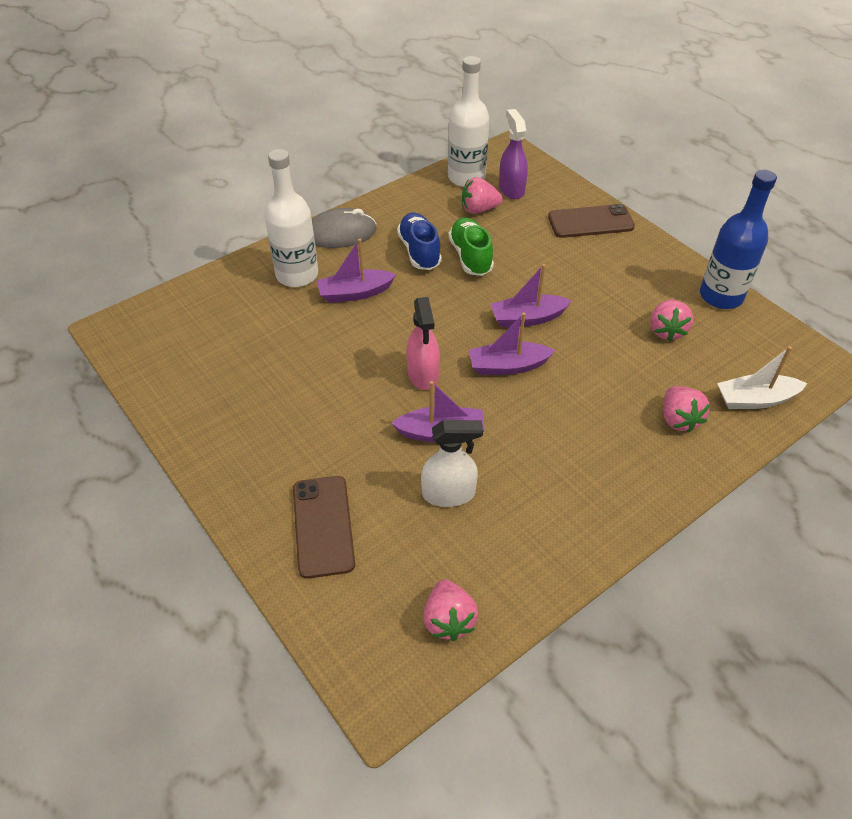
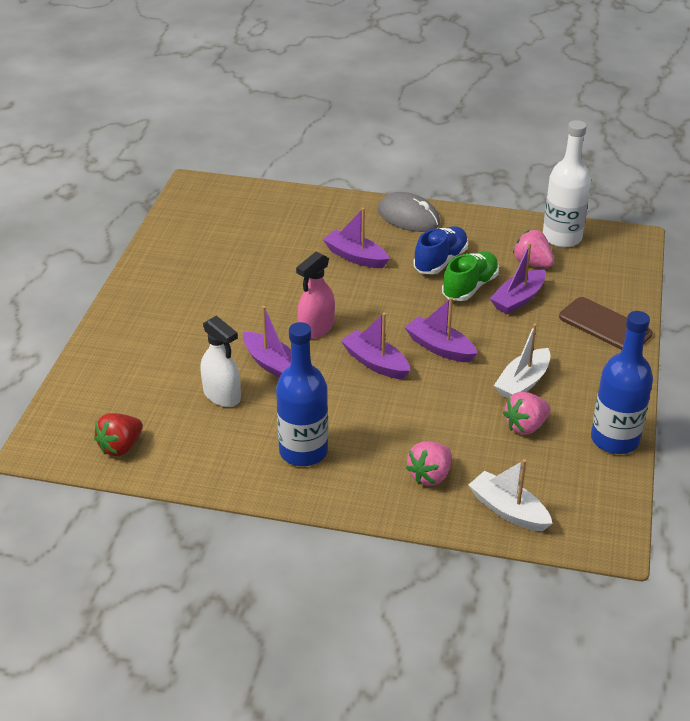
camera: 50 degrees right, 10 degrees down
(297, 275) = (339, 223): white bottle -> none
(323, 526) = (136, 356): brown phone -> none
(448, 620) = (120, 447): pink strawberry -> red strawberry
(511, 189) = (583, 266): purple spray bottle -> none
(514, 242) = (518, 299): none -> purple boat
(579, 482) = (303, 451): none -> blue bottle
(614, 301) = (522, 383): none -> white boat

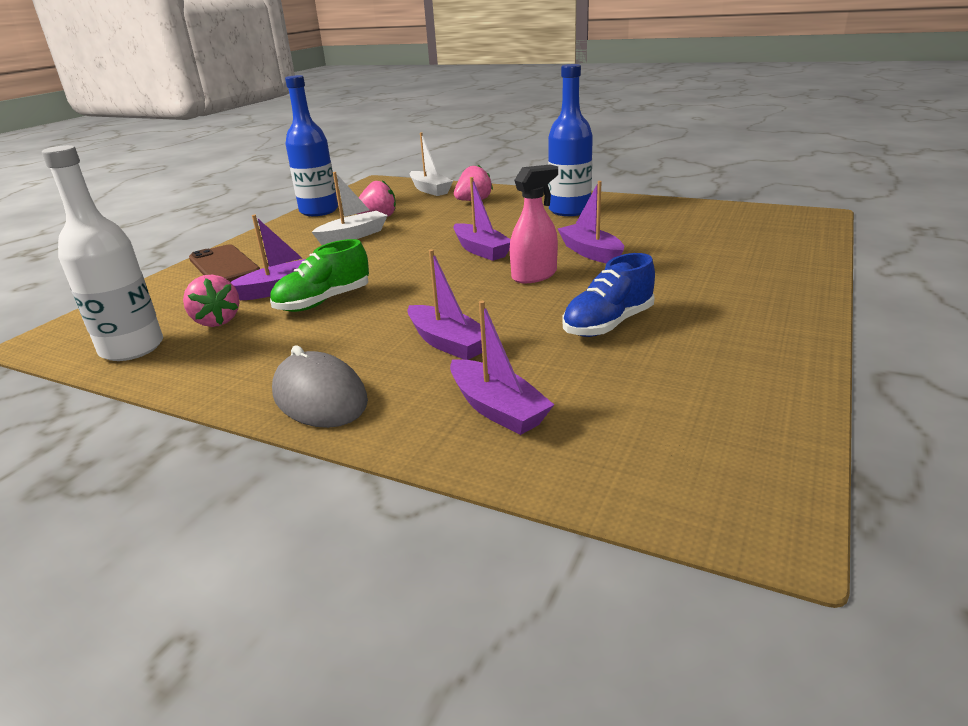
camera: 165 degrees left, 10 degrees down
(120, 447) = (734, 215): red strawberry -> none
(222, 395) = (644, 236): white spray bottle -> none
(440, 261) = (331, 330): blue shoe -> blue shoe (608, 324)
(440, 348) = (407, 257): purple boat -> purple boat (497, 409)

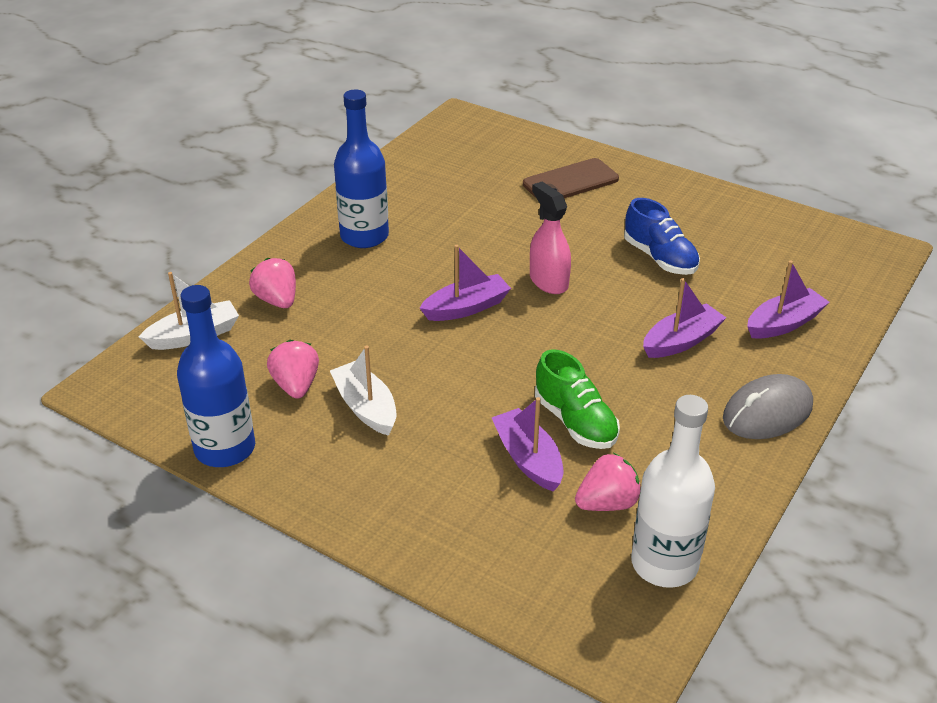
camera: 85 degrees left, 10 degrees up
(224, 266) = (429, 526): brown phone -> brown phone (570, 182)
(591, 253) = (502, 242): purple boat -> none

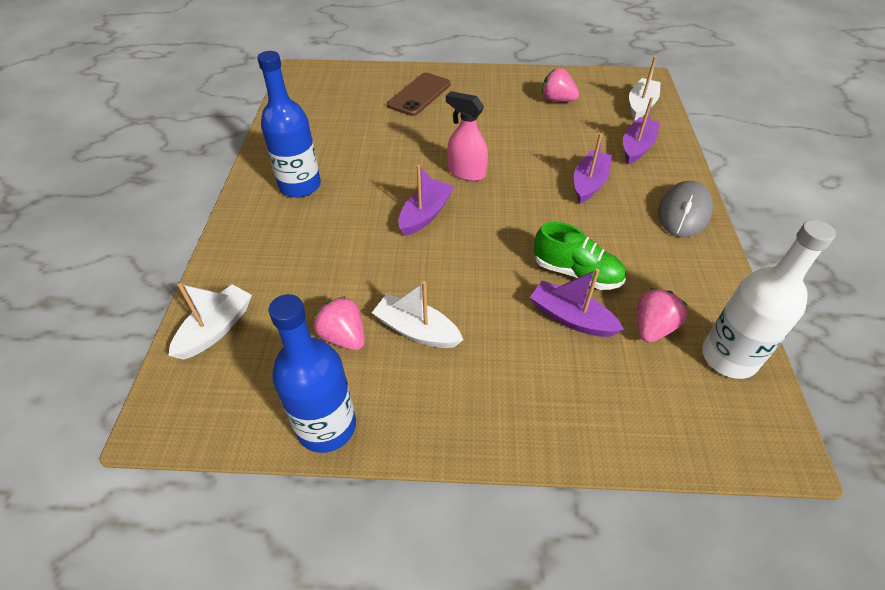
camera: 30 degrees left, 10 degrees up
(277, 300) = (268, 267): pink strawberry -> pink strawberry (557, 100)
(660, 258) = (524, 129): blue shoe -> none
(842, 278) = (641, 105): none -> white boat

